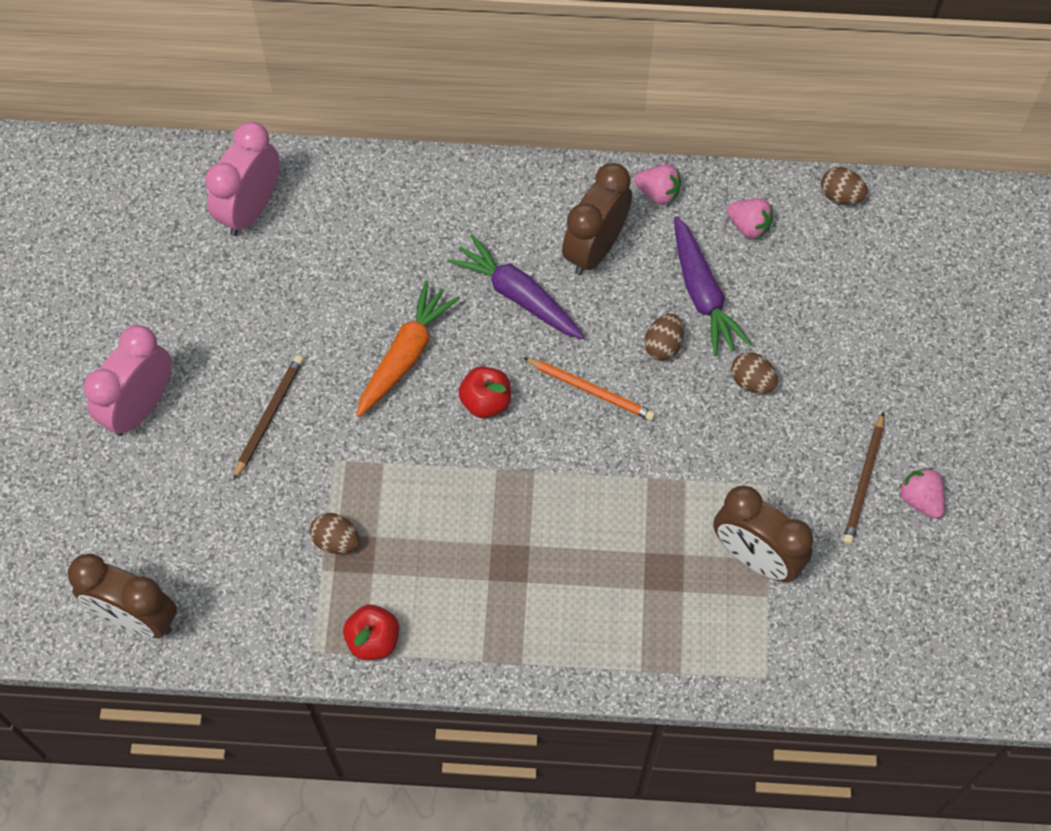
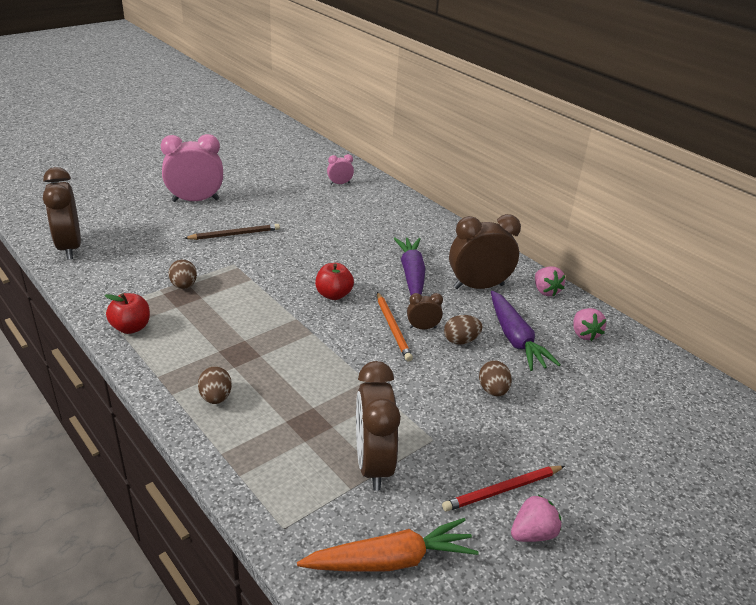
camera: 45 degrees right, 30 degrees down
(250, 209) = (340, 183): pink clock -> pink clock, size x0.48
(406, 355) = (325, 257): orange carrot -> orange carrot (391, 560)
(614, 362) = (423, 327): none -> brown clock
(702, 294) = (515, 339): purple carrot -> purple carrot turned 45 degrees counterclockwise
(840, 196) = (666, 360): brown egg -> brown egg (216, 398)
(864, 481) = (502, 490): brown pencil -> red pencil
(920, 499) = (533, 533): pink strawberry -> pink strawberry turned 45 degrees clockwise

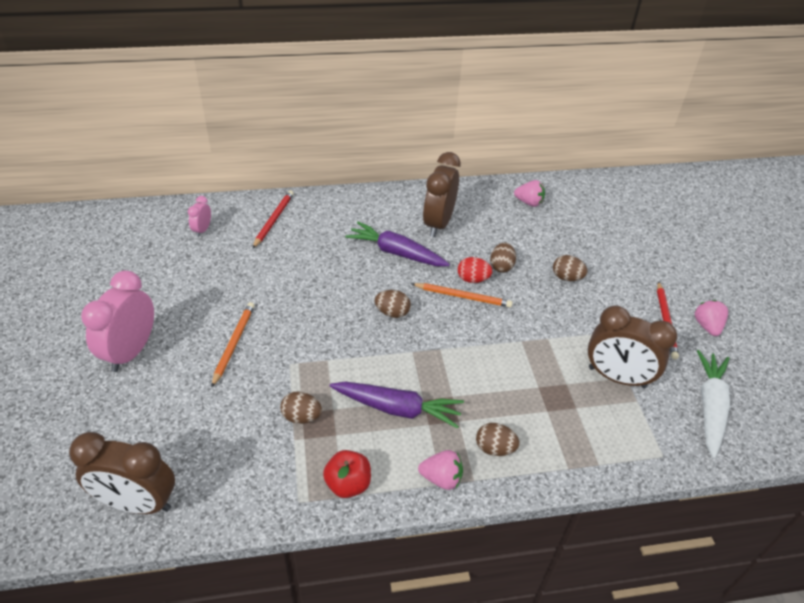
camera: 60 degrees left, 10 degrees up
(234, 234) = (233, 343): brown pencil -> orange pencil
(333, 295) = (392, 313): red apple -> brown egg
(385, 207) = (273, 220): none -> red pencil
(391, 560) = (710, 407): orange carrot -> white carrot
(423, 327) = (472, 279): brown clock -> red egg
(515, 339) = (515, 238): purple carrot -> purple carrot (397, 409)
(545, 291) = (467, 194): pink strawberry -> pink strawberry (441, 478)

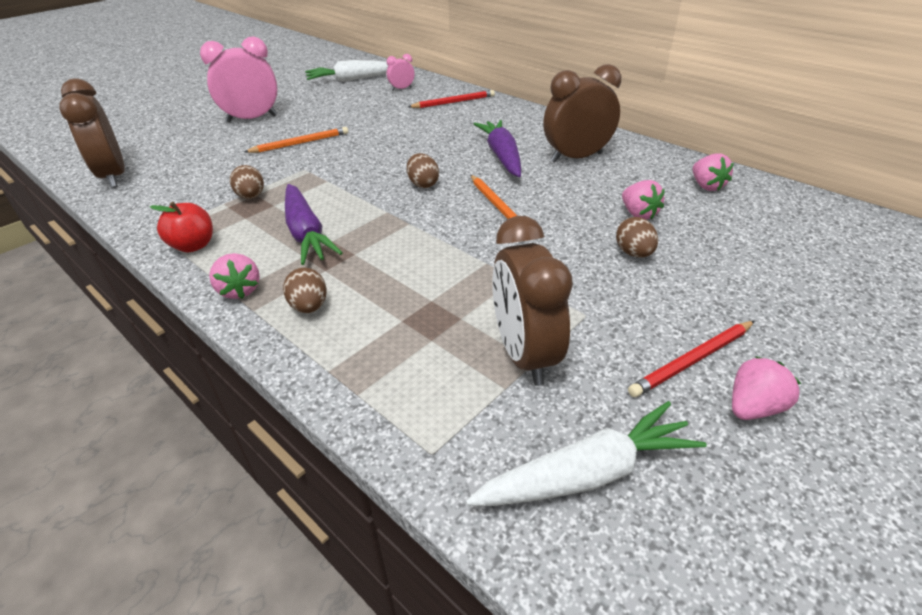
camera: 55 degrees right, 5 degrees down
(132, 245) = (352, 79): none -> white carrot
(472, 279) = (531, 202): red egg -> none
(501, 266) = (578, 209): brown egg -> none
(531, 248) = (638, 214): none -> pink strawberry

